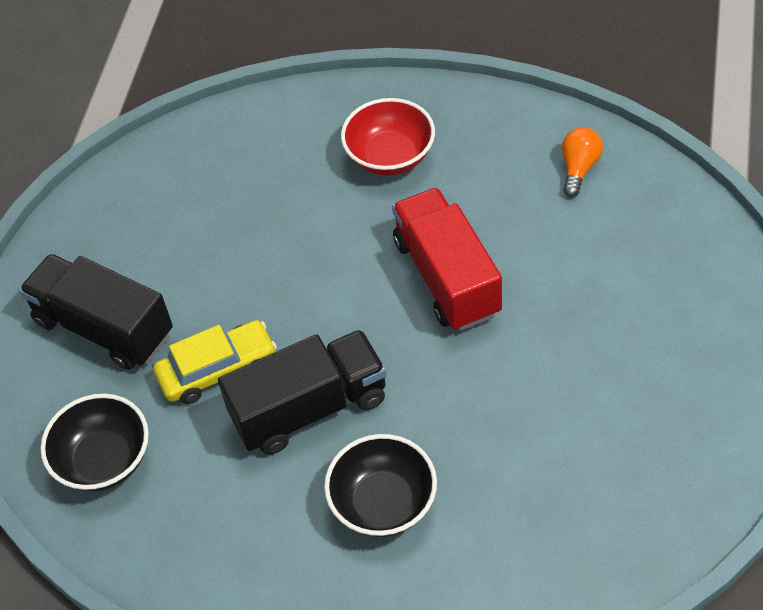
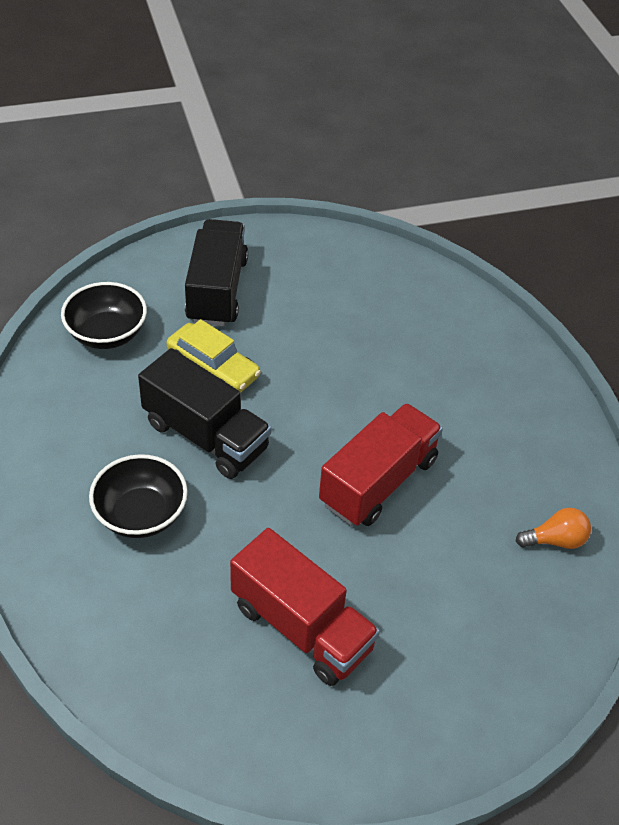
camera: 55 degrees right, 5 degrees down
(390, 156) = (478, 400): red bowl -> none
(584, 403) = (301, 627): none -> red truck

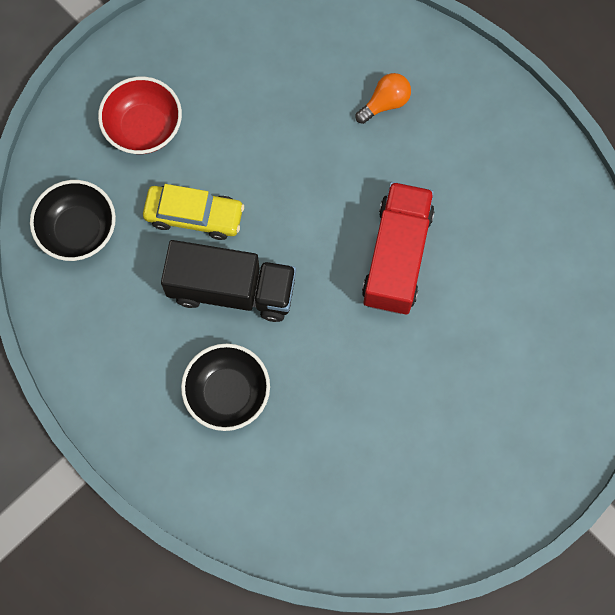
camera: 25 degrees left, 25 degrees up
(217, 290) = (144, 127): black truck -> red bowl
(301, 627) = (410, 421): red truck -> none
(555, 540) = (560, 236): orange light bulb -> orange light bulb (385, 103)

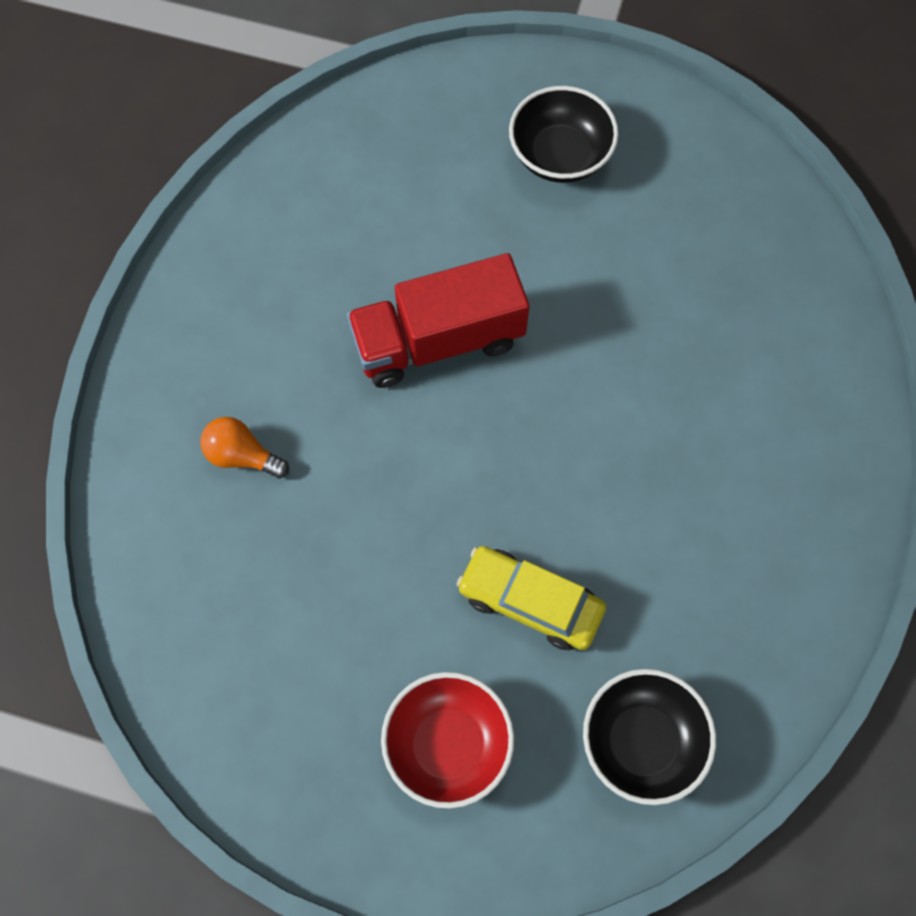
camera: 120 degrees left, 5 degrees down
(194, 216) = (530, 602): yellow car -> yellow car turned 45 degrees counterclockwise
(227, 393) = (719, 435): black bowl -> black bowl (560, 156)
(232, 289) = (595, 501): black truck -> none

